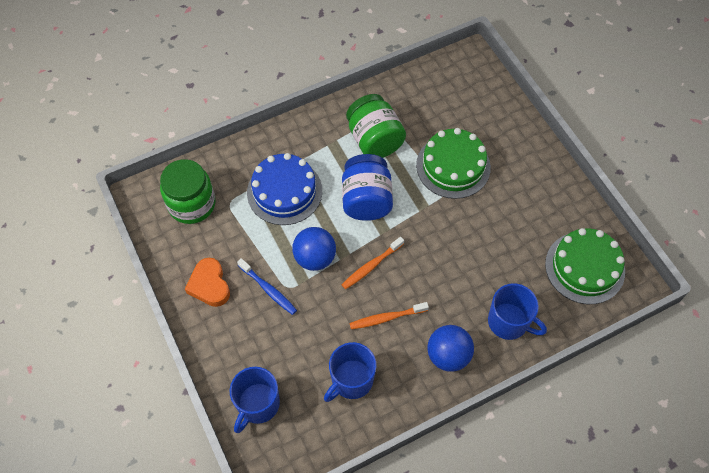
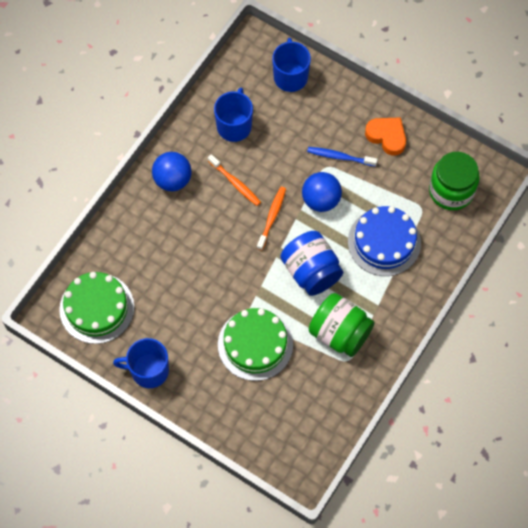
camera: 150 degrees right, 5 degrees up
(386, 318) = (235, 183): orange toothbrush -> orange toothbrush turned 90 degrees clockwise
(509, 322) = (138, 229): blue mug -> blue mug (148, 370)

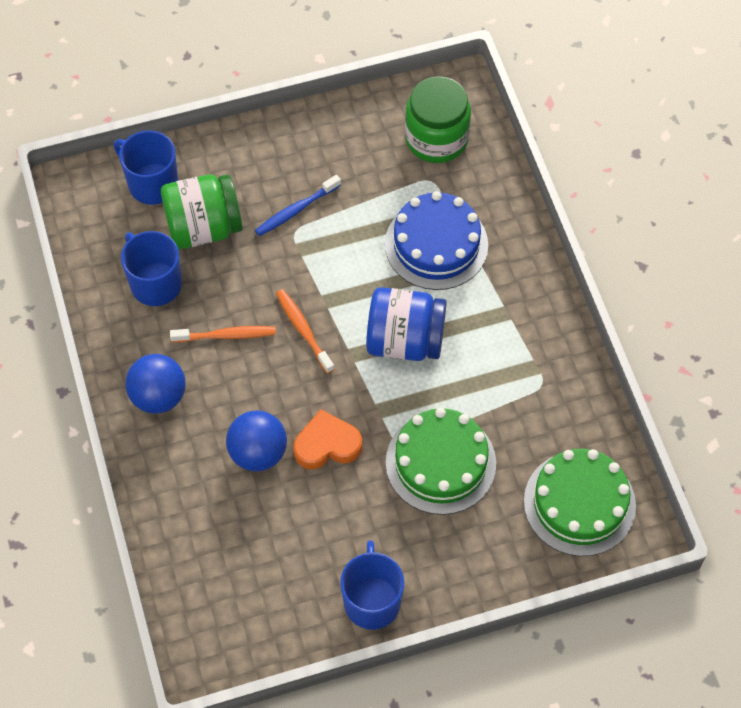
camera: 50 degrees left, 5 degrees down
(97, 308) = (241, 600): green cake -> green cake (579, 503)
(148, 370) = (372, 601): blue mug -> blue mug turned 135 degrees clockwise
(321, 200) = (329, 267): blue ball -> blue ball (258, 453)
(340, 333) = (503, 367): green jar -> green jar (203, 227)
(387, 136) = (316, 149): orange heart -> orange heart (327, 445)

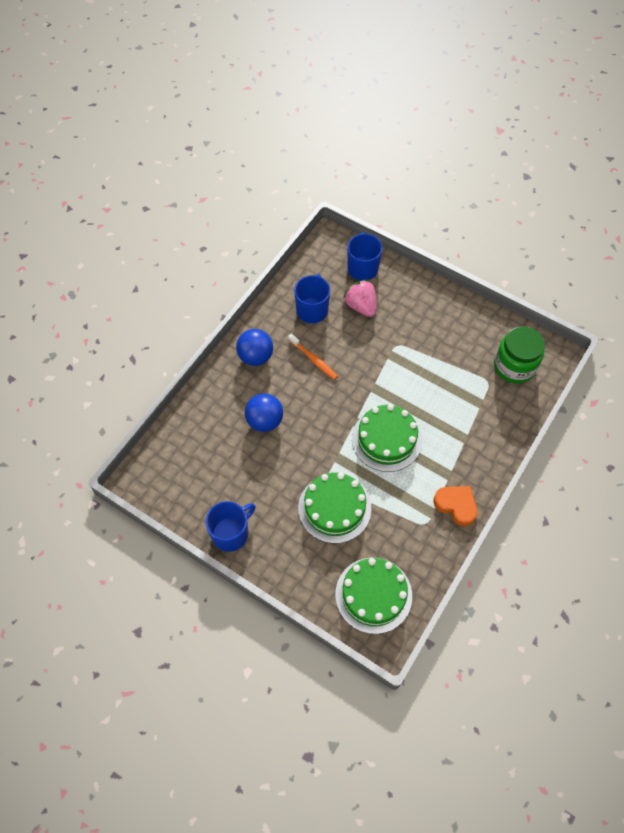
camera: 50 degrees right, 0 degrees up
(203, 227) = (361, 306): green jar -> pink strawberry
(296, 210) = (409, 337): blue toothbrush -> none
(303, 330) = (348, 390): orange toothbrush -> none
(327, 445) = (296, 448): orange heart -> orange heart (456, 505)
(405, 340) = (386, 439): blue jar -> green cake
(436, 244) = (454, 412): blue cake -> none

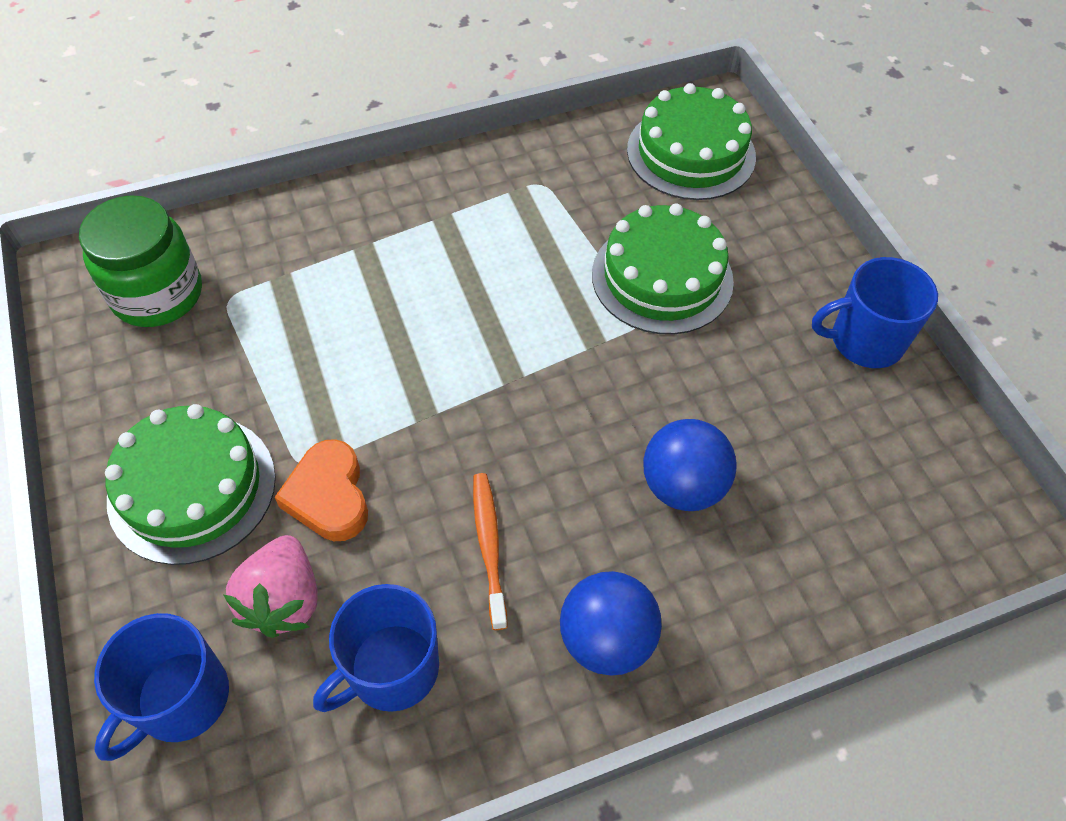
camera: 145 degrees left, 5 degrees down
(386, 439) = (487, 319): green cake -> green cake (192, 488)
(456, 505) = (474, 178): orange heart -> orange heart (329, 496)

